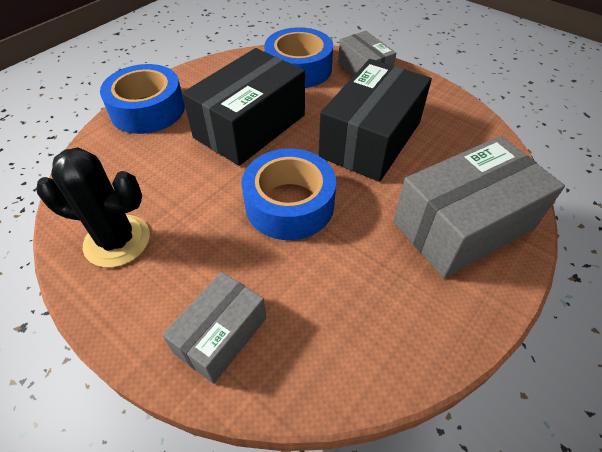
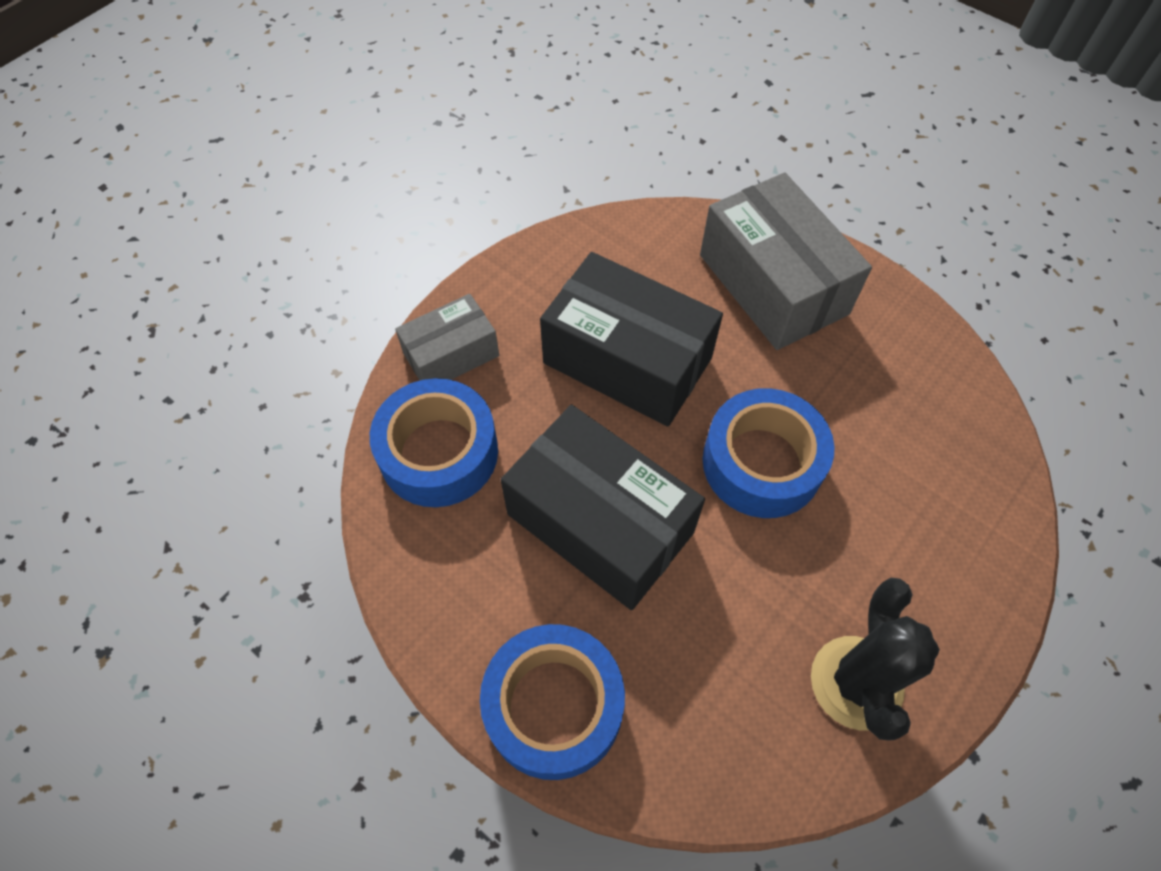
camera: 90 degrees left, 10 degrees up
(221, 335) = (963, 529): grey box -> none

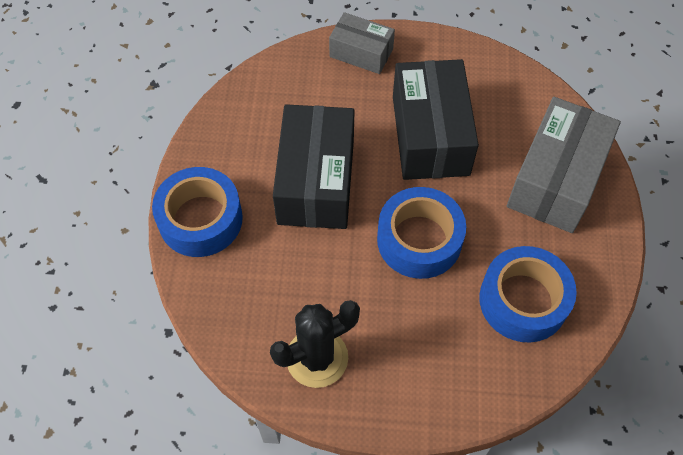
camera: 55 degrees right, 0 degrees up
(439, 452) = (298, 85): blue tape -> blue tape (523, 300)

